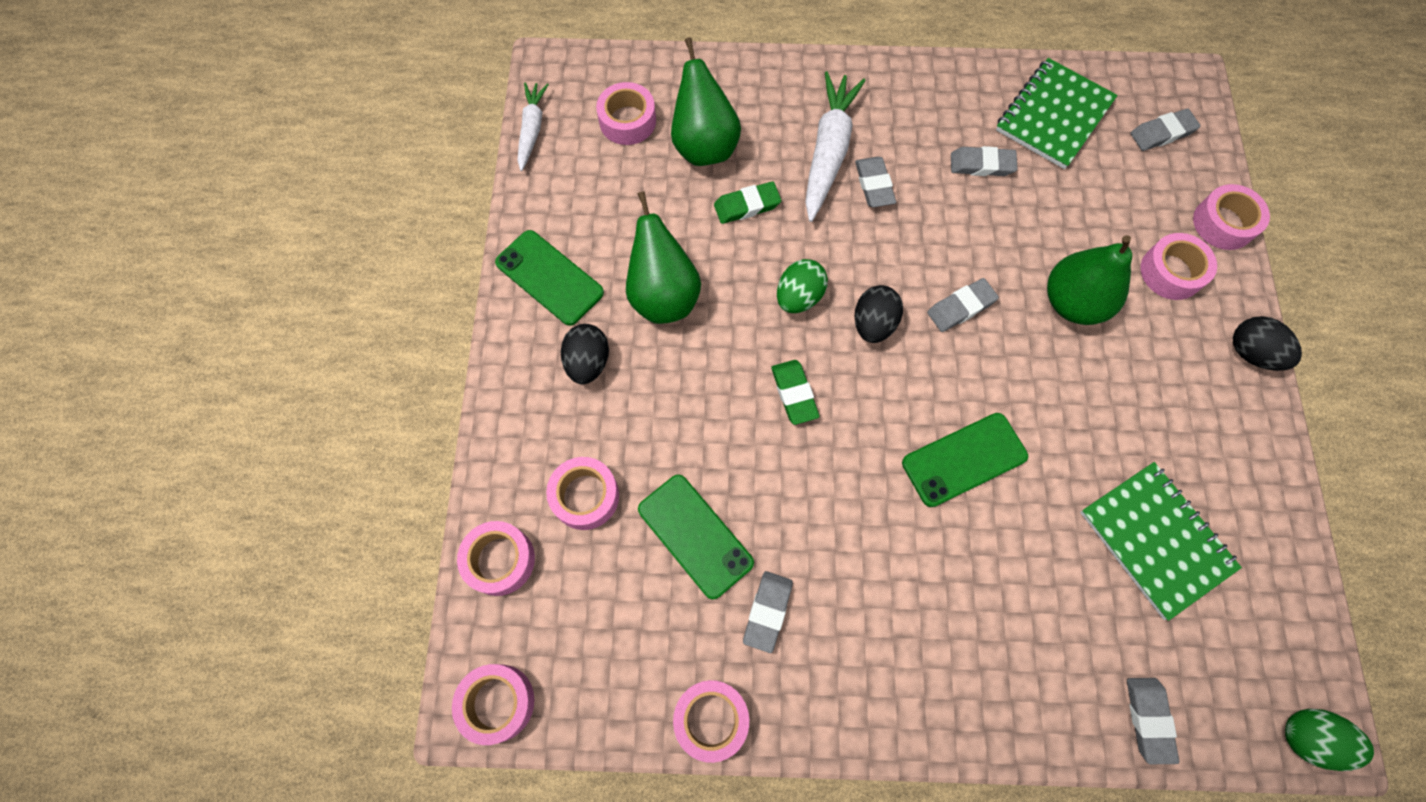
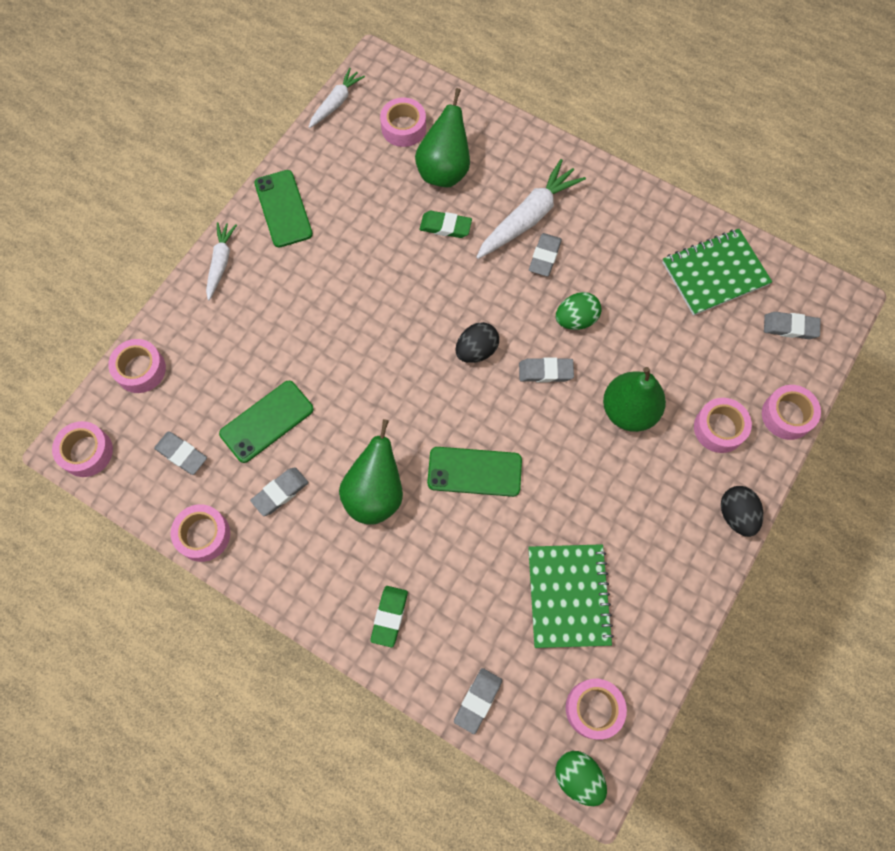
camera: 30 degrees right, 0 degrees up
(516, 378) = (221, 263): none -> white carrot
(585, 496) = (216, 359): pink tape -> pink tape (593, 709)
(588, 362) = (272, 276): black egg -> none
(663, 295) = (349, 258): green pear -> green pear (375, 493)
(695, 536) = (267, 421): green phone -> green phone turned 60 degrees clockwise
(794, 393) = (391, 367): green eraser -> green eraser (389, 616)
(799, 297) = (438, 306): green egg -> green egg (576, 319)
(981, 165) = (633, 281): grey eraser -> grey eraser (182, 454)

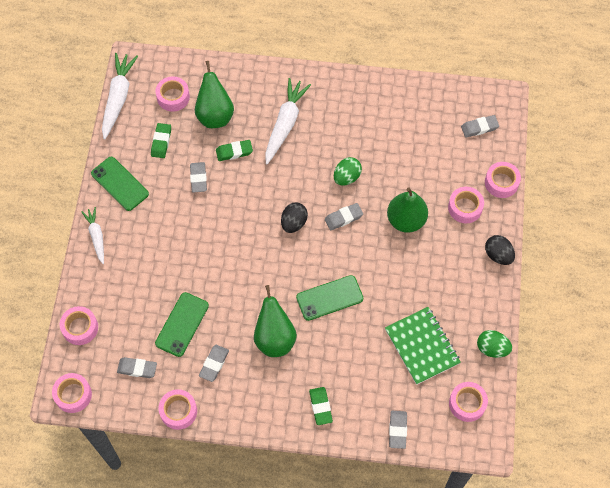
camera: 25 degrees left, 5 degrees down
(336, 103) = (118, 98): white carrot -> white carrot, size x1.66
(360, 177) = (161, 142): none -> green eraser
(544, 257) = (308, 145): grey eraser -> grey eraser (198, 178)
(578, 777) = (476, 445): green egg -> green egg (492, 348)
(714, 273) = (419, 112): green notebook -> none

